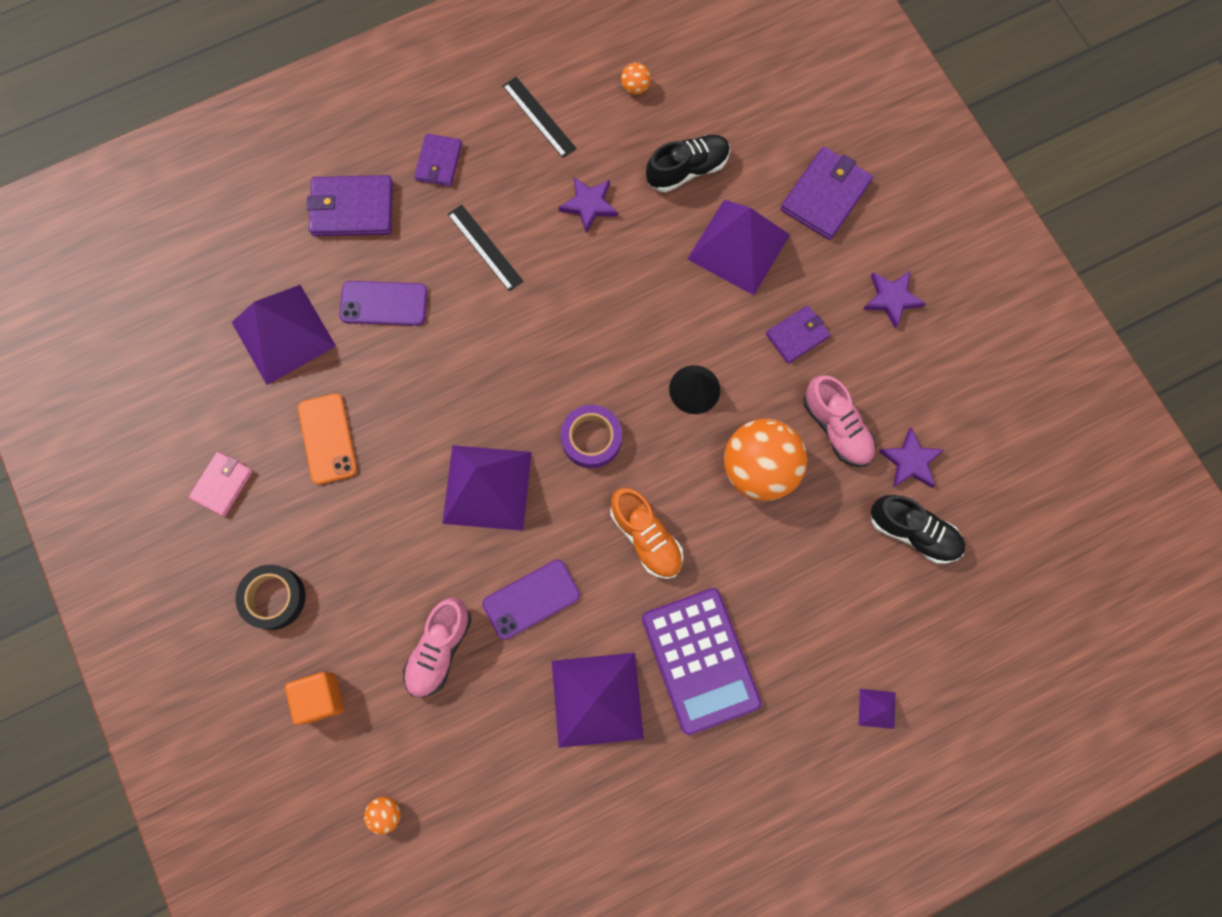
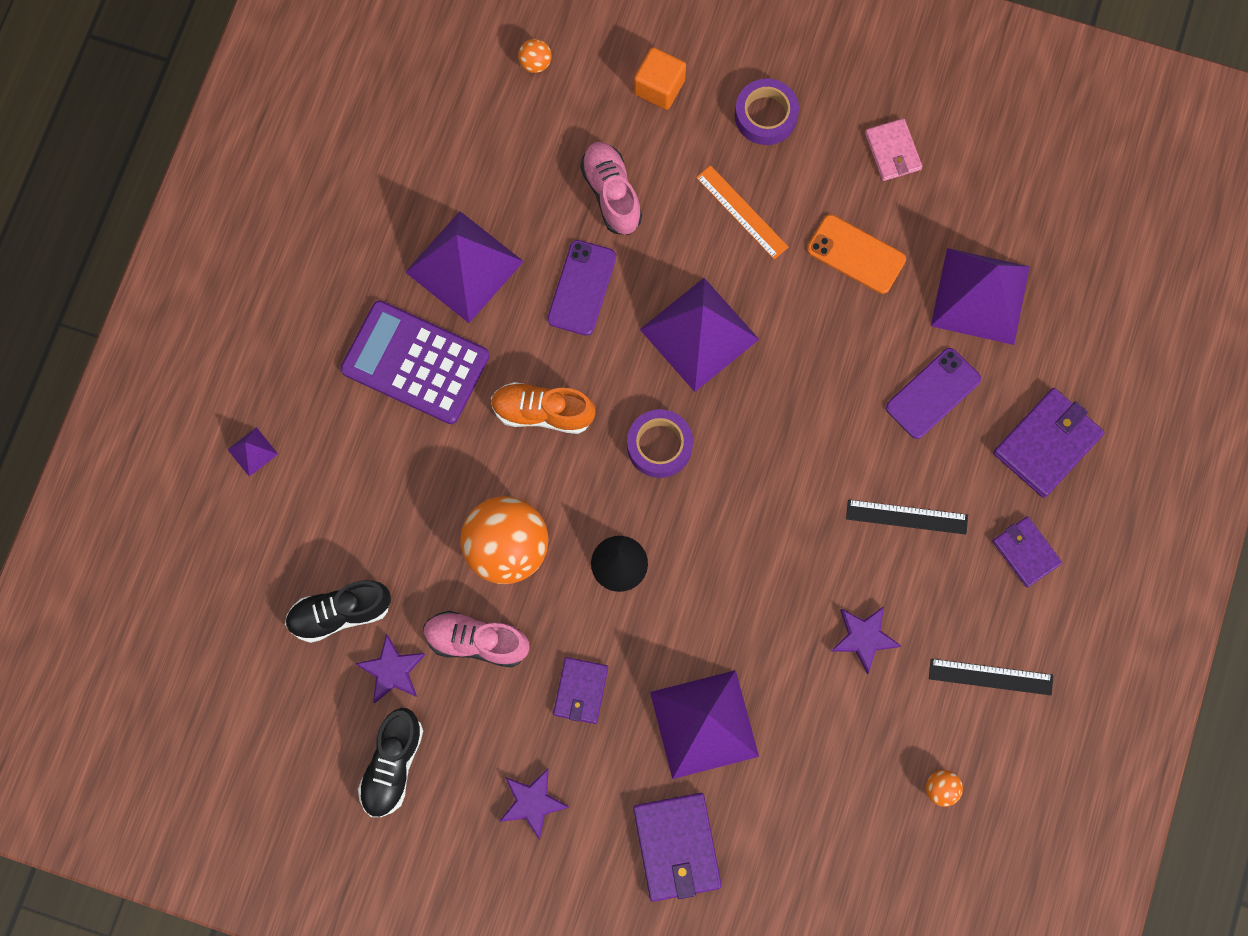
camera: 135 degrees right, 0 degrees up
(274, 598) = (766, 115): black tape -> purple tape
(367, 544) = (742, 212): none -> orange ruler
(687, 170) = (816, 753): black shoe -> black shoe (392, 765)

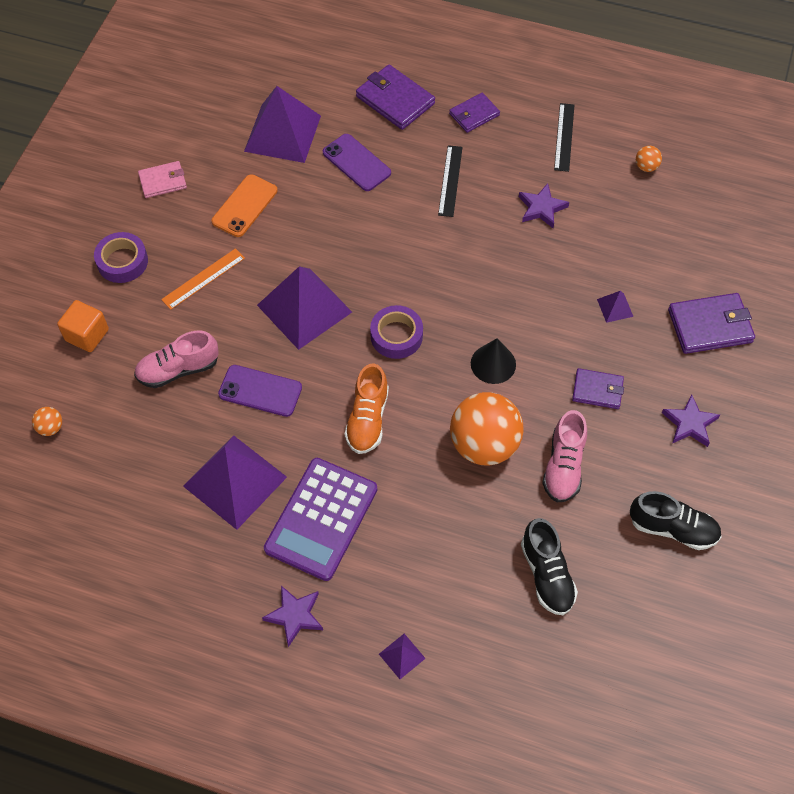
camera: 90 degrees left, 15 degrees down
(392, 671) = (593, 531): purple star -> purple star (295, 615)
(704, 724) = (615, 307): purple pyramid -> purple pyramid, size x0.42

